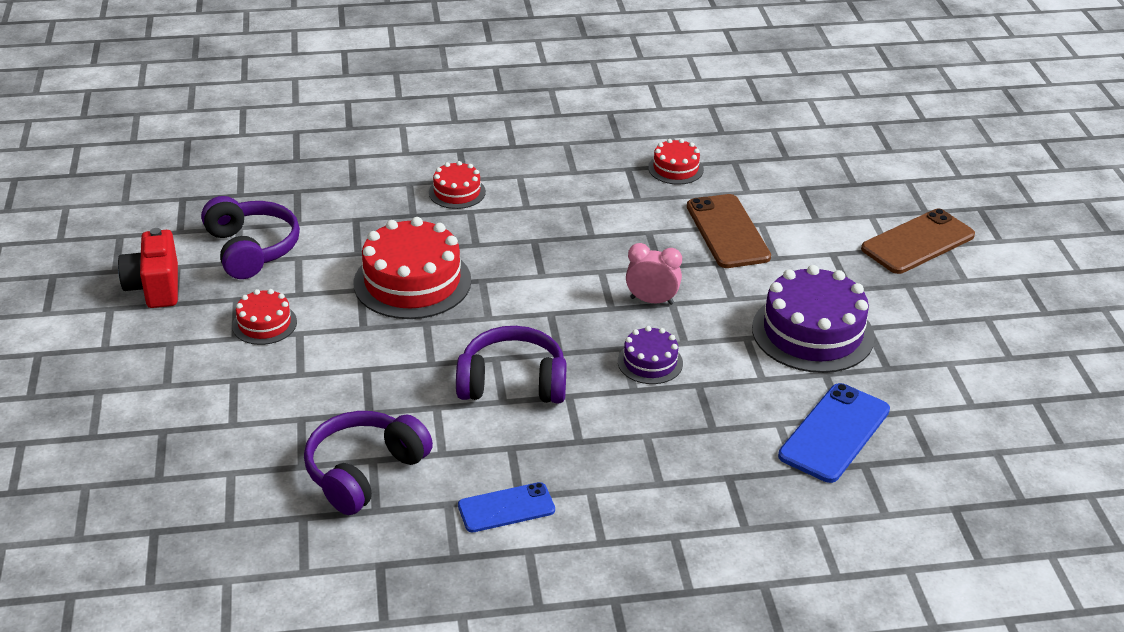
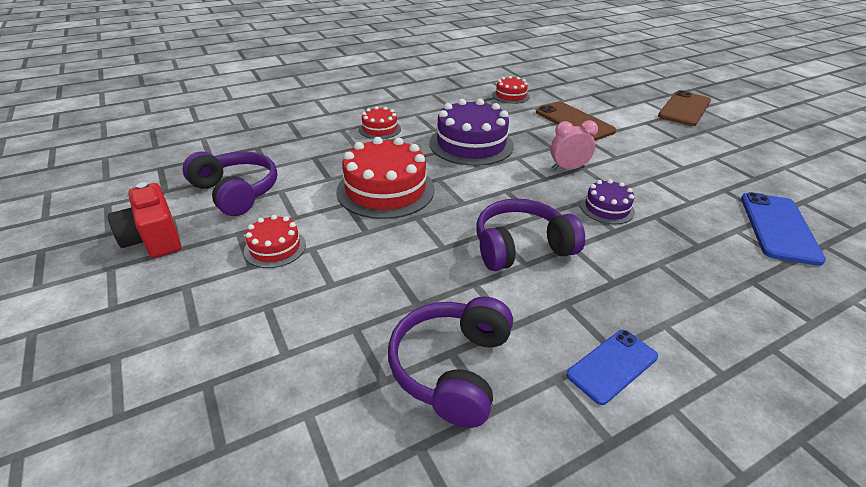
camera: 20 degrees left, 0 degrees up
(812, 332) = (687, 167): purple cake -> purple cake (471, 144)

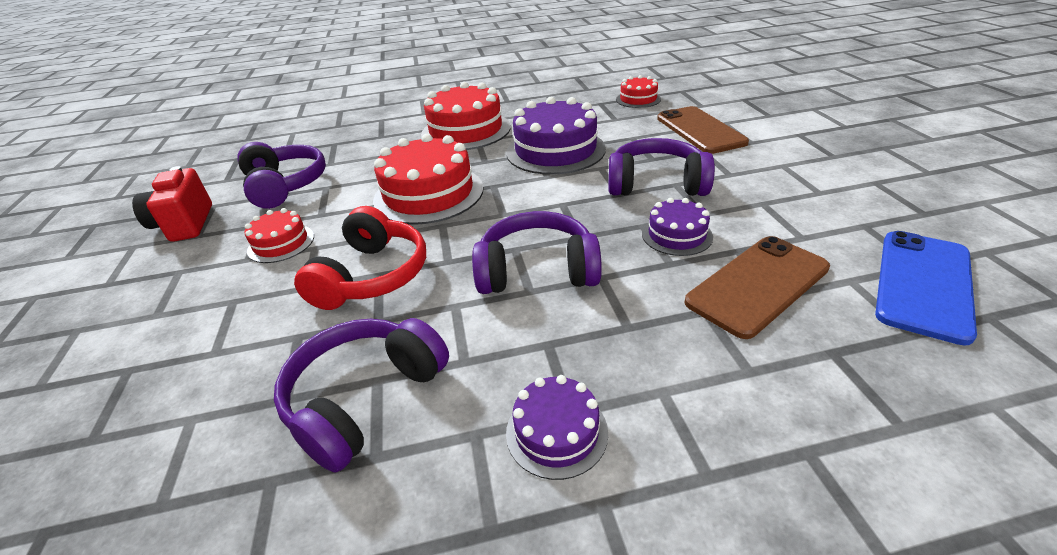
camera: 20 degrees right, 0 degrees up
(379, 129) = (466, 130): red cake -> red cake, size x1.91
(385, 267) = (372, 275): none -> red headphones
(568, 168) = (656, 184): pink clock -> purple headphones
(612, 365) = (556, 432): blue phone -> purple cake
(684, 109) = (867, 119): brown phone -> brown phone (757, 285)

